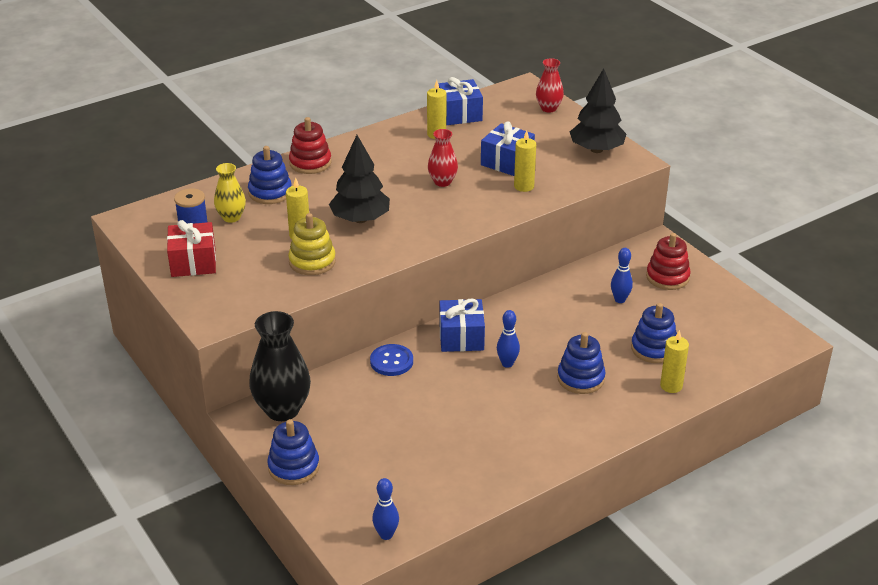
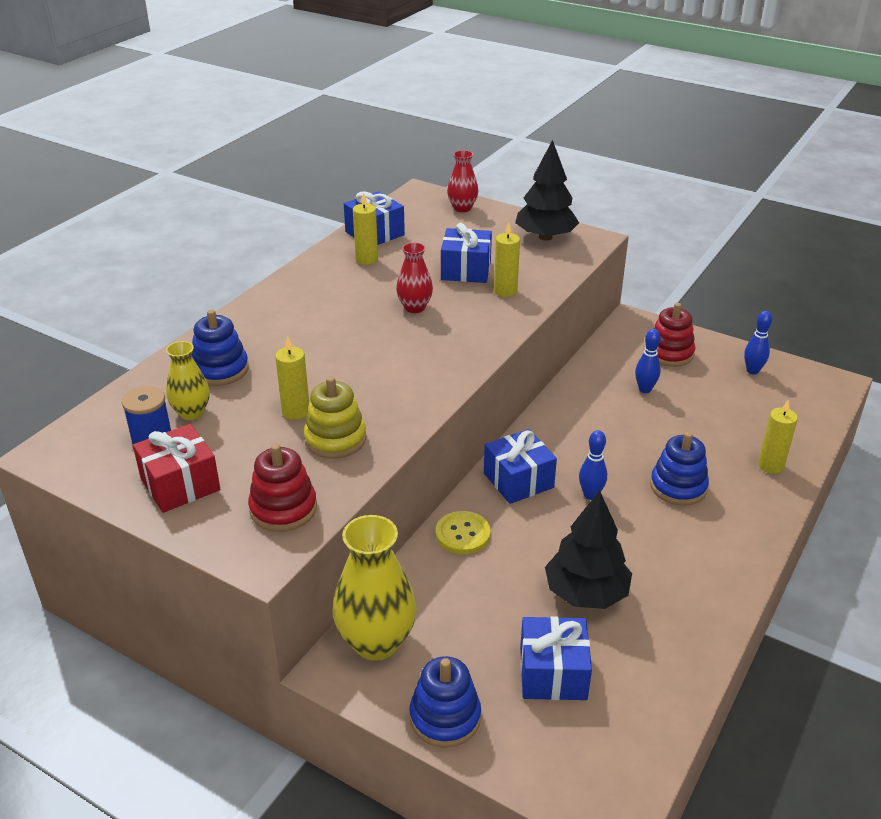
camera: 25 degrees left, 0 degrees up
(282, 410) = (376, 642): black vase -> yellow vase
(310, 163) = (245, 323): red stacking toy -> red stacking toy (283, 509)
(360, 219) = (354, 373): black tree -> black tree (586, 593)
(384, 466) = (553, 673): none -> blue gift
(386, 535) = (626, 768): blue bowling pin -> blue bowling pin (752, 371)
(391, 361) = (463, 534): blue button -> yellow button
(654, 348) = (720, 431): blue stacking toy -> none

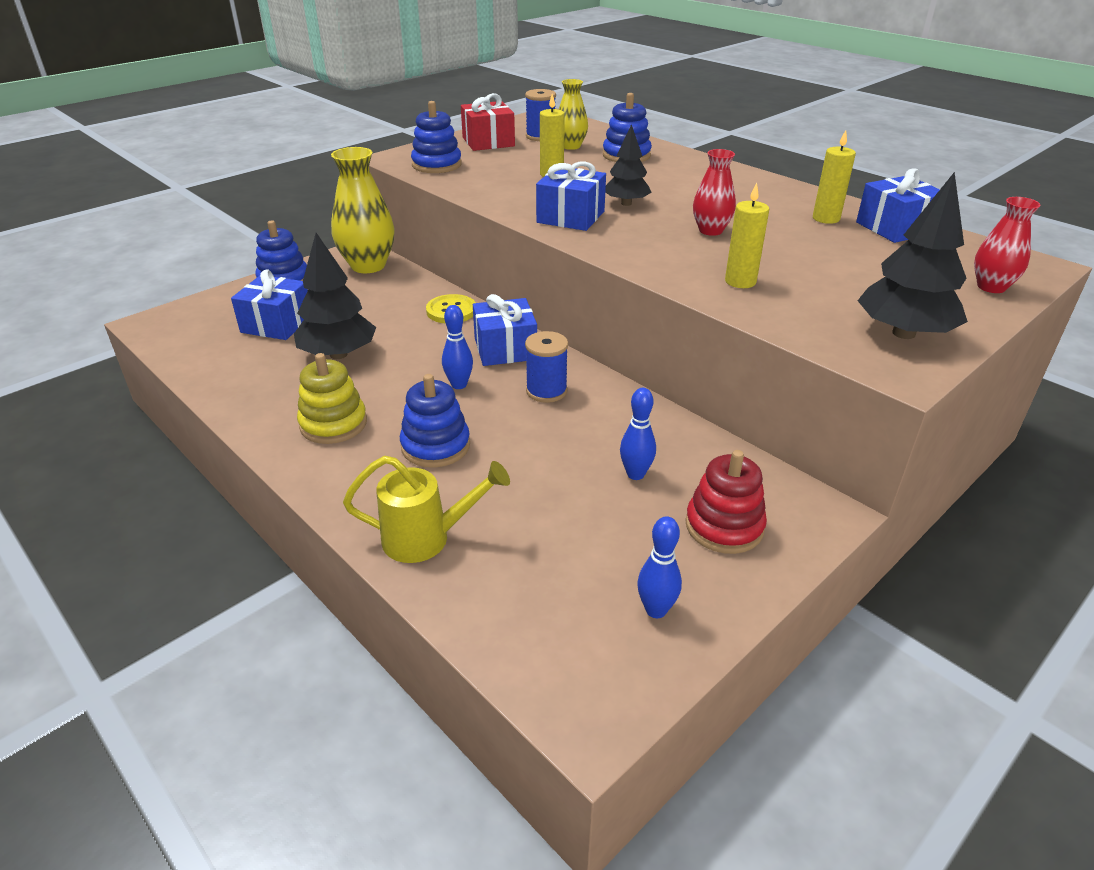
camera: 105 degrees right, 0 degrees up
(283, 509) = (436, 165): red stacking toy -> blue stacking toy
(335, 439) = (505, 183): yellow stacking toy -> yellow stacking toy (333, 424)
(367, 354) = (626, 203): none -> black tree
(466, 270) = (797, 266): blue gift -> blue gift (571, 217)
(571, 444) = (546, 391): none -> blue spool
(770, 465) = (426, 538): yellow candle -> yellow watering can

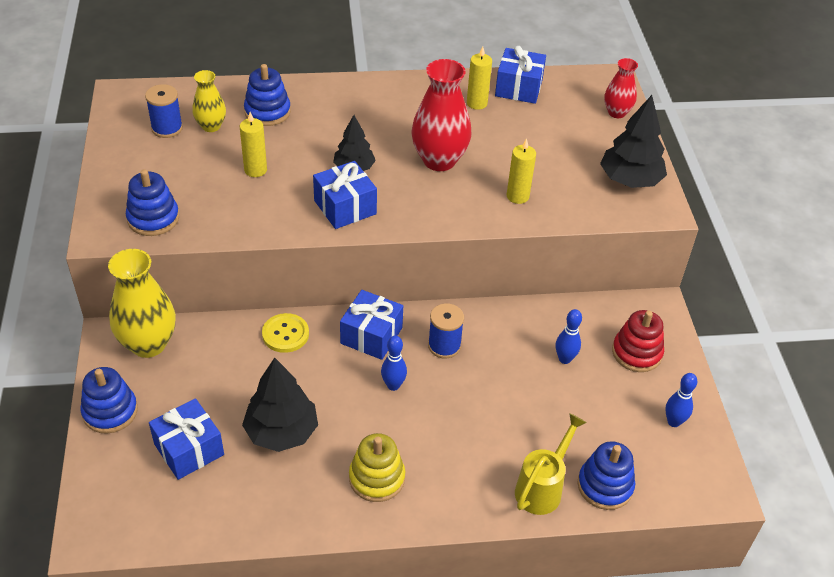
camera: 55 degrees left, 10 degrees up
(435, 446) = (454, 436): blue stacking toy -> blue stacking toy (605, 486)
(488, 142) = (139, 162): red gift -> none
(710, 230) = (439, 160): red vase -> red vase, size x1.75

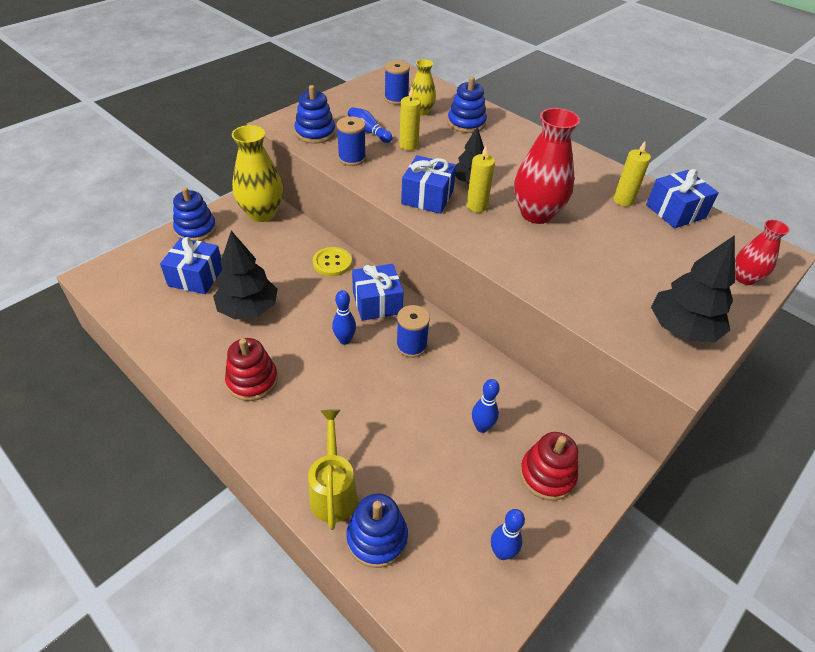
camera: 50 degrees right, 0 degrees up
(199, 181) = (368, 132): none -> blue bowling pin
(229, 219) = (352, 158): none -> blue spool
(377, 478) = (252, 381): yellow stacking toy -> red stacking toy
(517, 196) = (561, 272): yellow candle -> yellow candle (476, 206)
(542, 488) = (333, 491): yellow watering can -> yellow watering can turned 90 degrees counterclockwise

